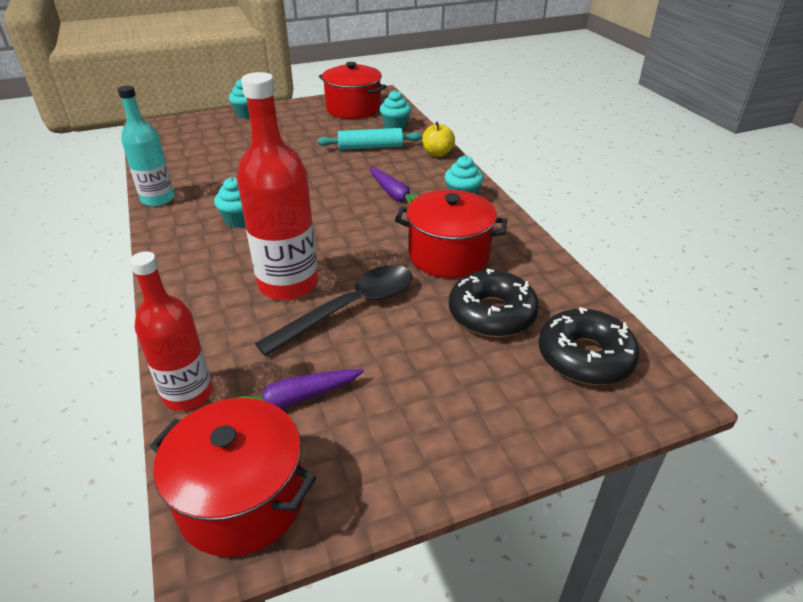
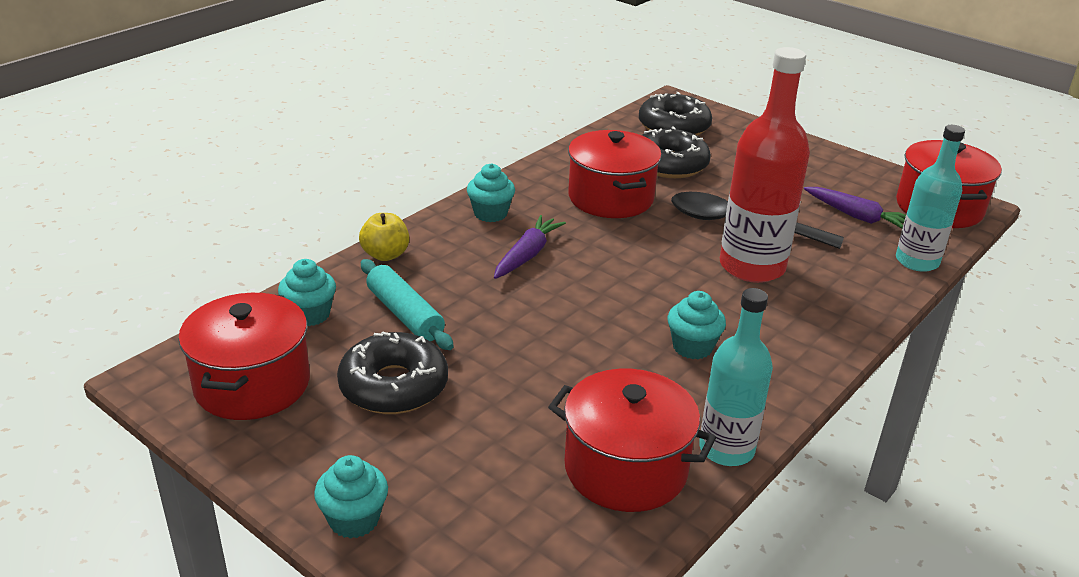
camera: 120 degrees left, 5 degrees down
(188, 170) = (625, 469): none -> red pot
(188, 394) = (917, 261): red bottle -> turquoise bottle
(315, 134) = (393, 386): none -> black donut

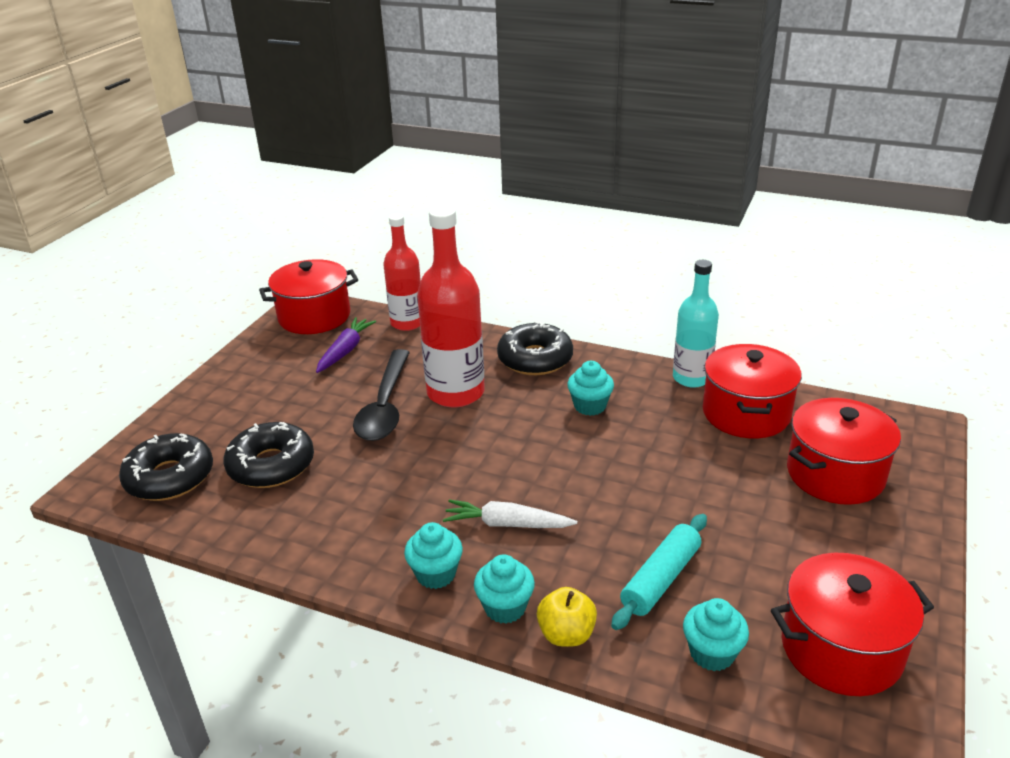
camera: 105 degrees left, 0 degrees up
(354, 520) = (910, 520): turquoise cupcake -> turquoise cupcake (505, 607)
(393, 386) = (762, 550): black donut -> black donut (535, 359)
(527, 255) = (507, 524): purple carrot -> white carrot
(610, 198) = (363, 492): red pot -> red pot (835, 474)
(917, 261) = (407, 323): turquoise bottle -> red bottle

